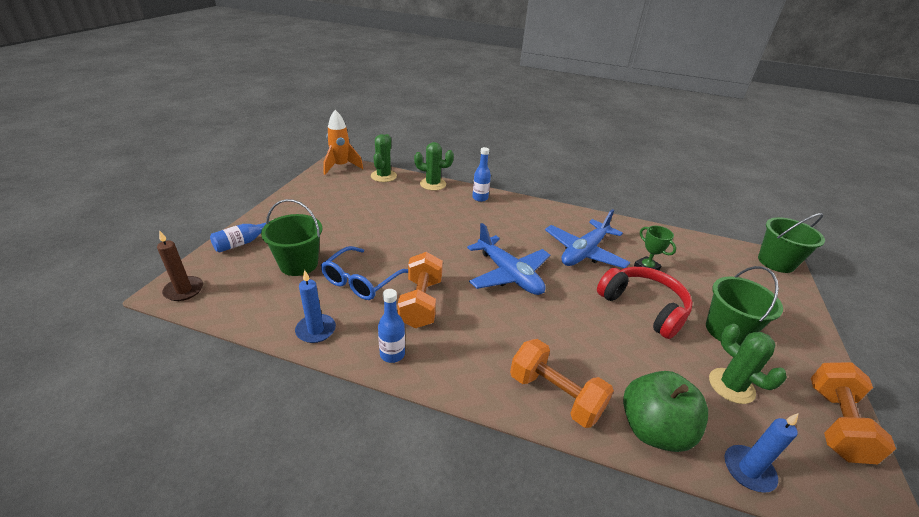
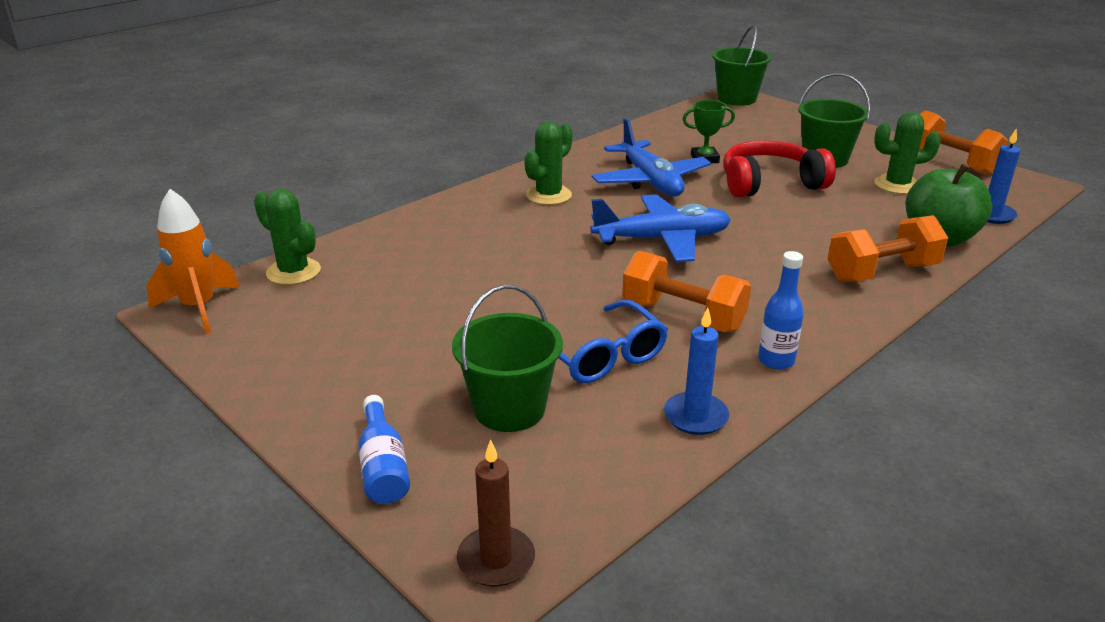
camera: 60 degrees left, 5 degrees down
(433, 184) = (375, 234): green cactus -> green cactus (549, 195)
(480, 198) = (458, 209): blue bottle -> none

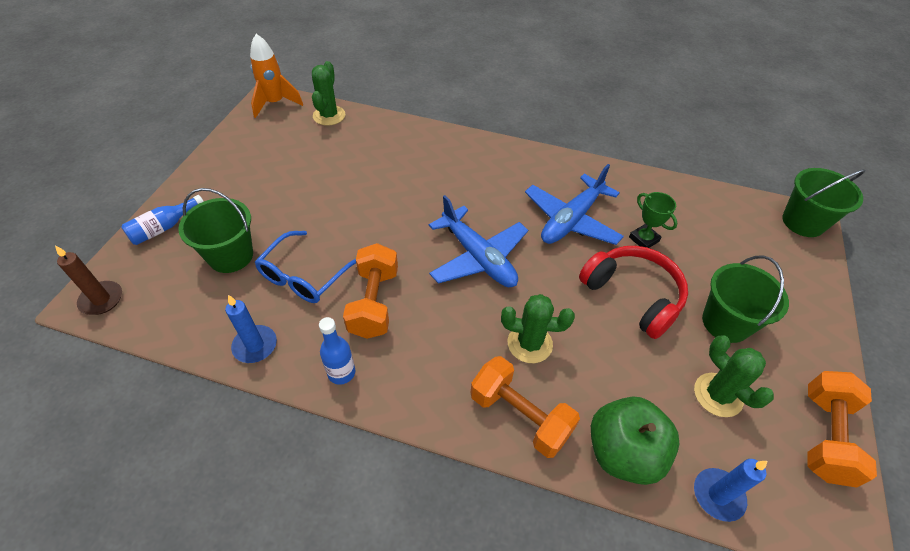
camera: 60 degrees right, 20 degrees up
(549, 195) = (501, 176): green cactus -> green cactus (529, 343)

